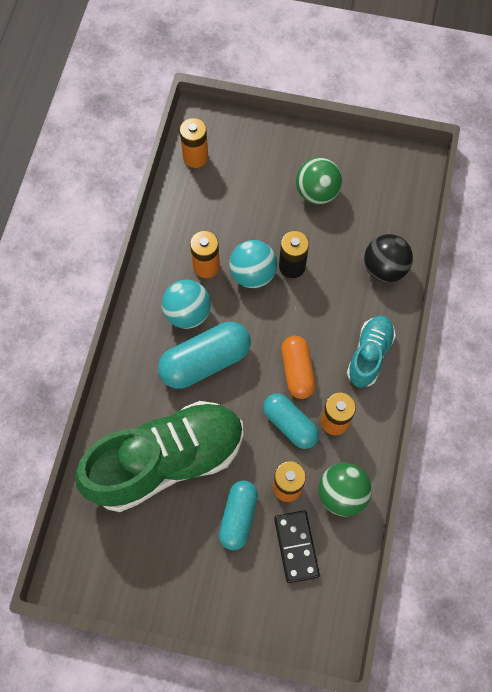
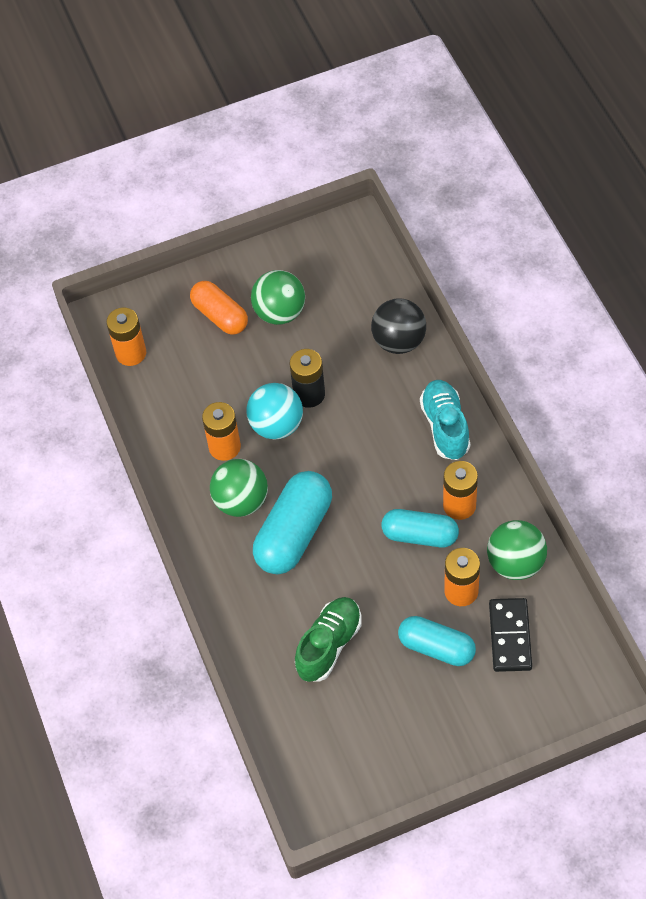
camera: 30 degrees left, 10 degrees down
(167, 461) = (329, 645): green shoe -> green shoe, size x0.50
(188, 313) = (241, 501): turquoise ball -> green ball
(238, 517) = (436, 647): turquoise capsule -> turquoise capsule turned 45 degrees counterclockwise
(296, 547) = (510, 636): black domino -> black domino turned 45 degrees clockwise
(297, 371) = (389, 484): orange capsule -> orange capsule (220, 316)

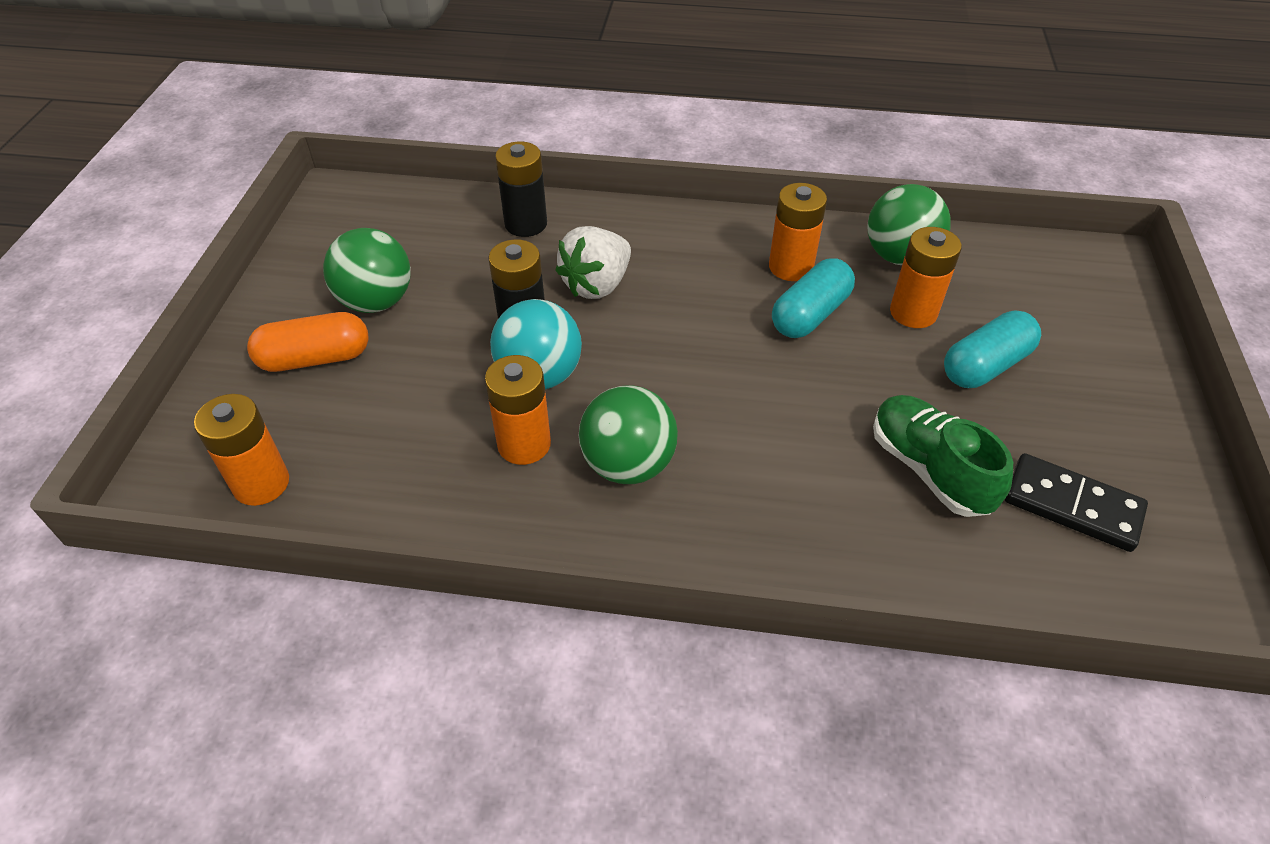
camera: 65 degrees left, 10 degrees down
(294, 533) = (723, 430): turquoise capsule -> none
(368, 411) = (597, 285): none -> white strawberry
(399, 341) = (526, 224): black ball -> black battery
(445, 427) = (674, 236): turquoise shoe -> none
(510, 636) = (999, 299): black domino -> black domino (1072, 505)

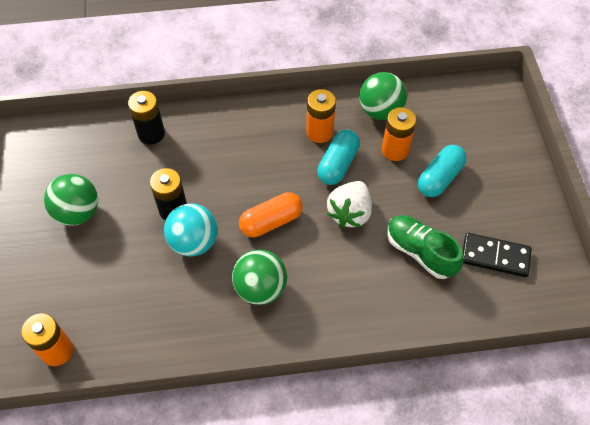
camera: 15 degrees left, 10 degrees up
(315, 358) = (56, 261): orange capsule -> orange capsule (271, 221)
(524, 444) = (199, 289): orange battery -> none
(597, 285) = (209, 170): white strawberry -> white strawberry (349, 213)

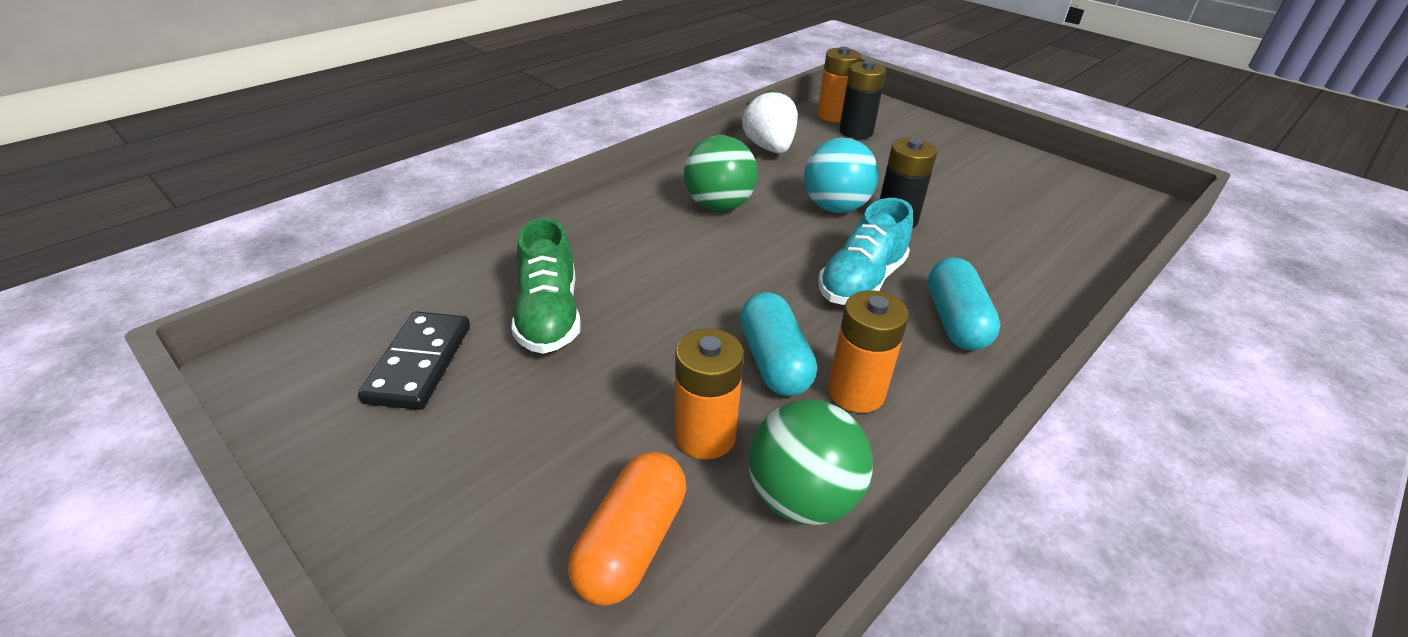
camera: 140 degrees right, 20 degrees down
(78, 212) = (974, 180): green ball -> none
(151, 134) = (1045, 269): black battery -> black battery (856, 132)
(249, 181) = (861, 281): none -> turquoise shoe
(271, 221) = (779, 258): orange capsule -> orange capsule (631, 543)
(349, 213) = (691, 312): white strawberry -> white strawberry (769, 148)
(420, 252) = (549, 316): green shoe -> green shoe turned 75 degrees clockwise
(439, 178) = (585, 432): turquoise capsule -> turquoise capsule (955, 321)
(495, 256) = (419, 363): black domino -> black domino turned 60 degrees counterclockwise

